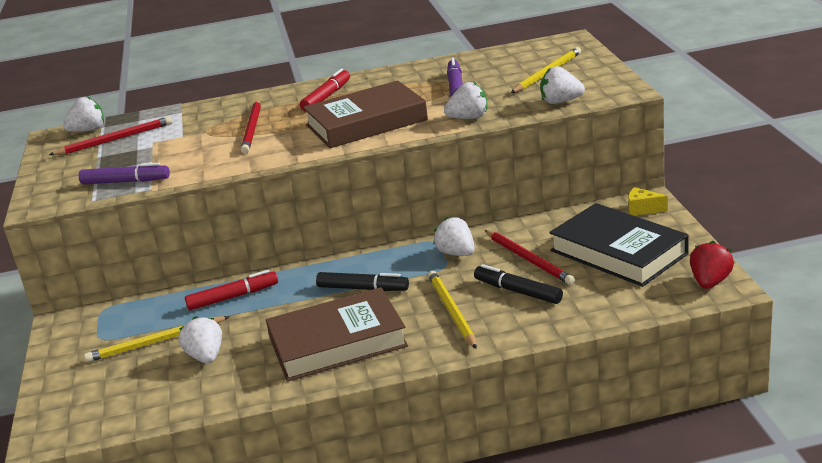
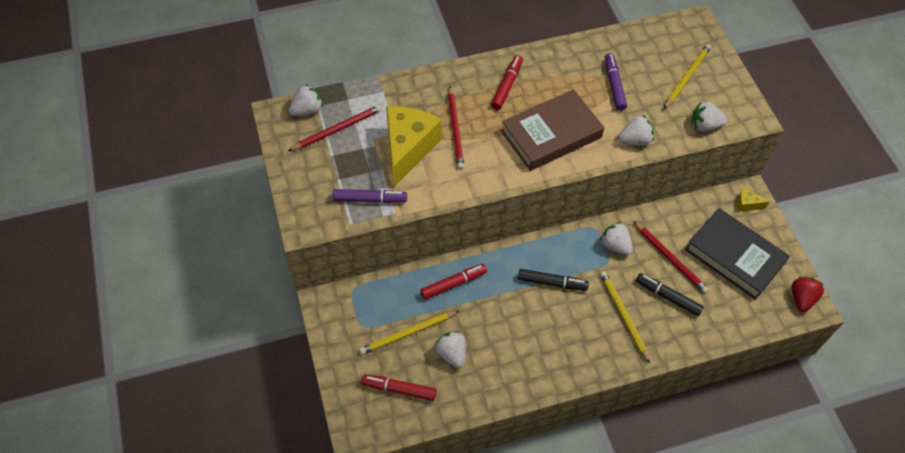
camera: 10 degrees left, 30 degrees up
(122, 392) = (399, 389): none -> red marker
(190, 145) = (408, 149): none -> yellow cheese
(337, 342) = (546, 345): brown book -> none

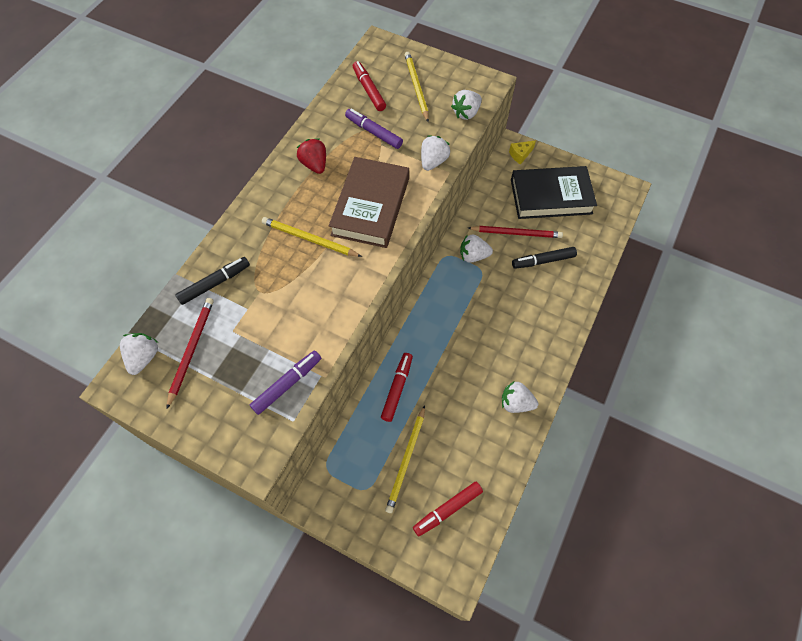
camera: 45 degrees left, 5 degrees up
(408, 149) = (272, 313): yellow cheese -> none
(452, 353) = (454, 442): white strawberry -> white strawberry (516, 403)
(455, 129) = (293, 264): red pencil -> none
(506, 86) = (295, 196): red marker -> red marker (369, 90)
(552, 282) = (462, 321): black marker -> black marker (214, 283)
(623, 316) = (532, 300): yellow pencil -> yellow pencil (310, 239)
(801, 298) = (615, 189): red strawberry -> red strawberry (314, 164)

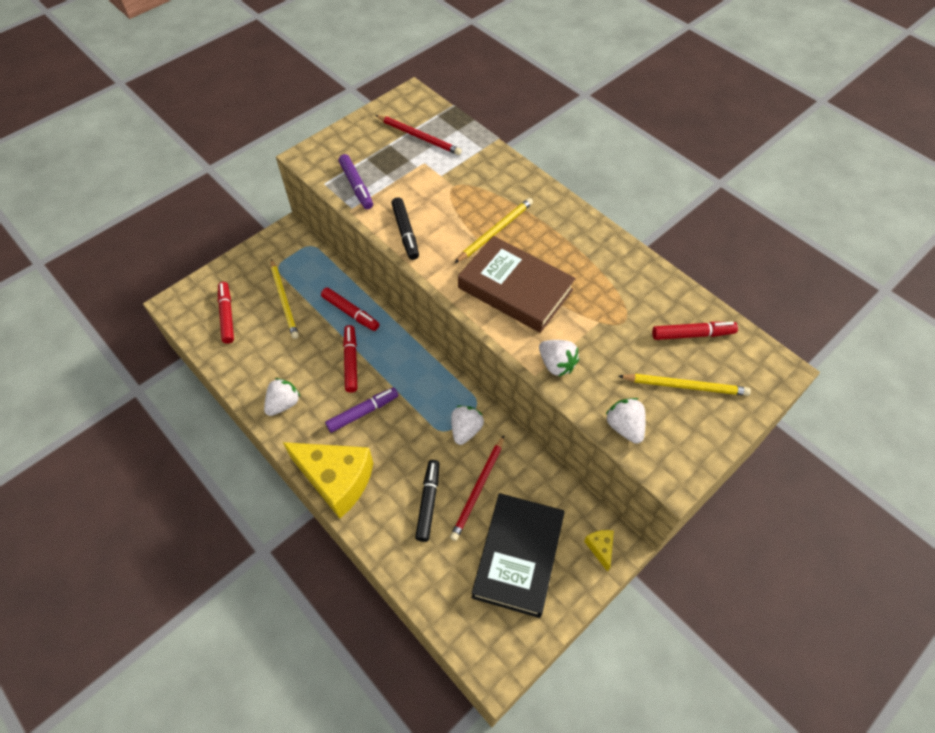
camera: 110 degrees right, 5 degrees down
(144, 357) = (427, 111): white strawberry -> none
(214, 283) = (476, 159): black marker -> black marker (405, 232)
(314, 164) = (589, 256): red strawberry -> none
(374, 132) = (620, 320): purple marker -> purple marker (362, 412)
(406, 459) = (284, 300): yellow pencil -> yellow pencil turned 150 degrees counterclockwise
(449, 365) = (351, 362): none -> red marker
(559, 329) = (337, 480): none -> yellow cheese

